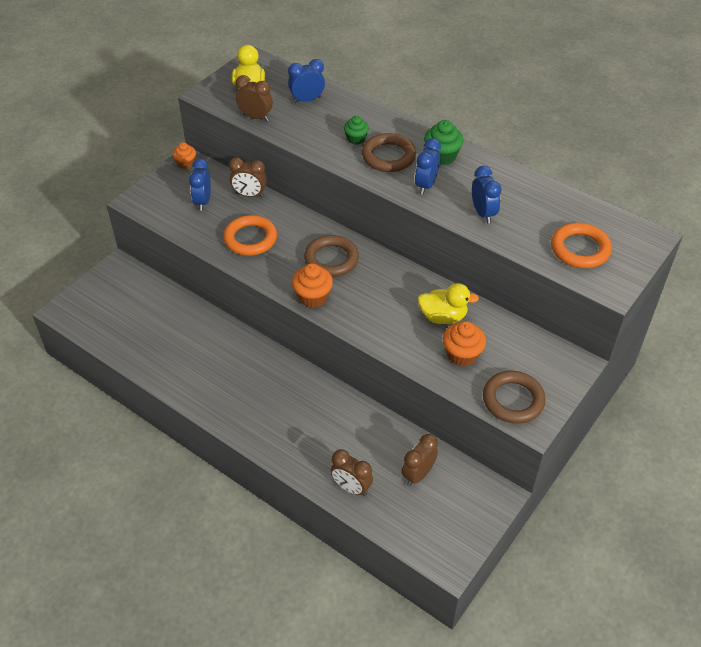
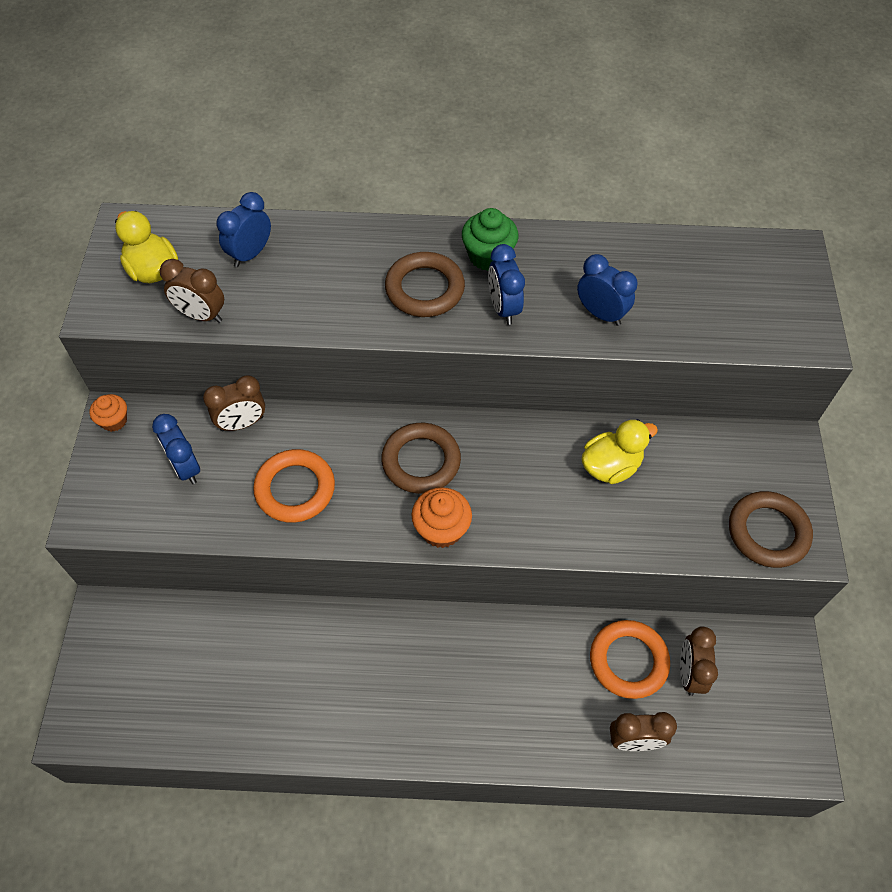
camera: 35 degrees left, 10 degrees up
(255, 117) = (201, 315): brown clock -> brown clock turned 150 degrees counterclockwise
(356, 139) = (363, 283): green cupcake -> none
(462, 355) = (670, 505): orange cupcake -> none
(580, 249) = (741, 306): orange ring -> orange ring (628, 661)

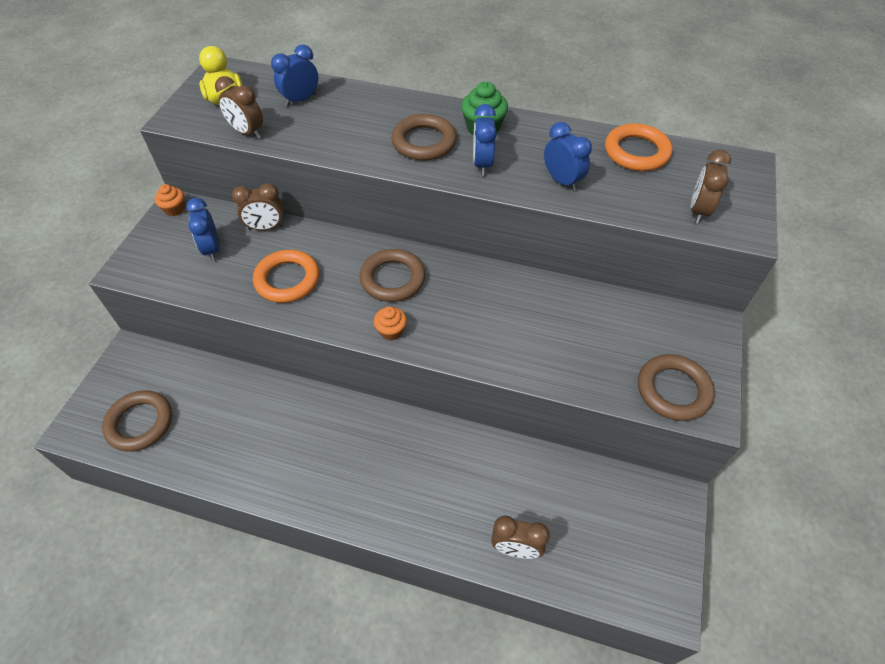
camera: 15 degrees right, 5 degrees down
(154, 701) = (140, 423): none -> brown ring
(441, 529) = (391, 331): orange cupcake -> orange cupcake, size x0.65
(610, 466) = (548, 312): yellow duck -> none
(628, 661) = (530, 481): orange ring -> orange ring (636, 152)
(689, 673) = (581, 504): brown clock -> brown clock (698, 211)

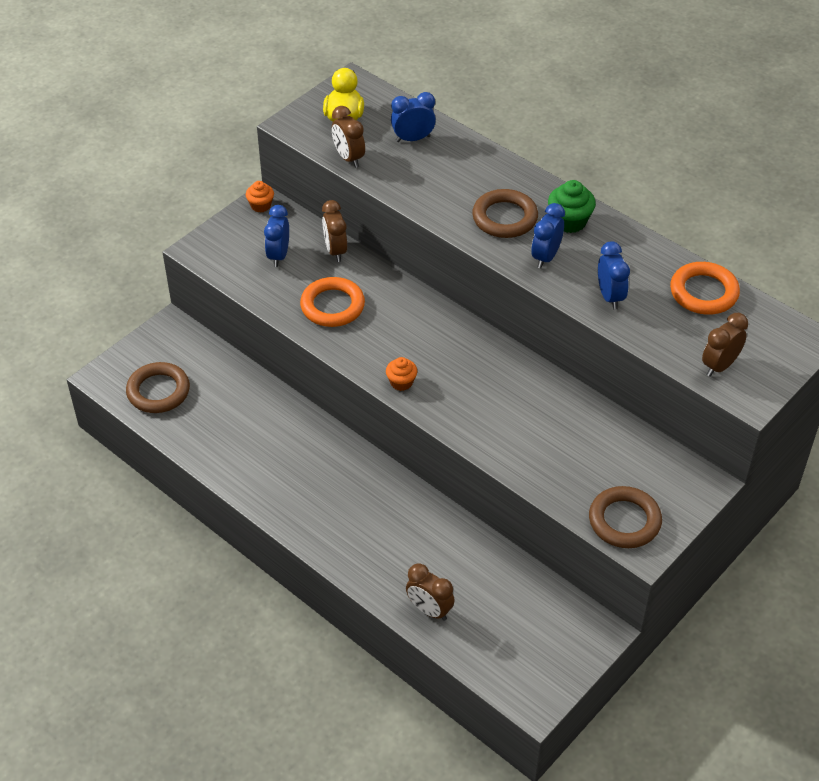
camera: 25 degrees right, 5 degrees down
(266, 227) = (335, 251): brown clock -> brown clock turned 60 degrees clockwise
(393, 279) = (427, 337): brown ring -> none

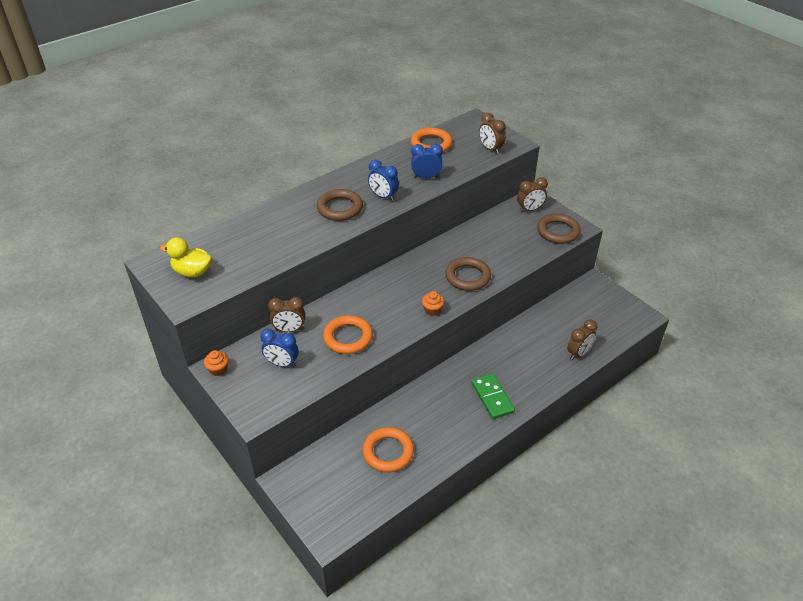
camera: 80 degrees left, 5 degrees down
(158, 391) = (356, 493): brown ring -> brown ring (468, 277)
(220, 411) = (388, 452): none -> orange ring
(323, 508) = (492, 397): none -> green domino
(349, 158) = (243, 274): brown clock -> brown clock (530, 209)
(413, 139) = (237, 239): blue clock -> none
(569, 221) = (353, 182): green cupcake -> none

